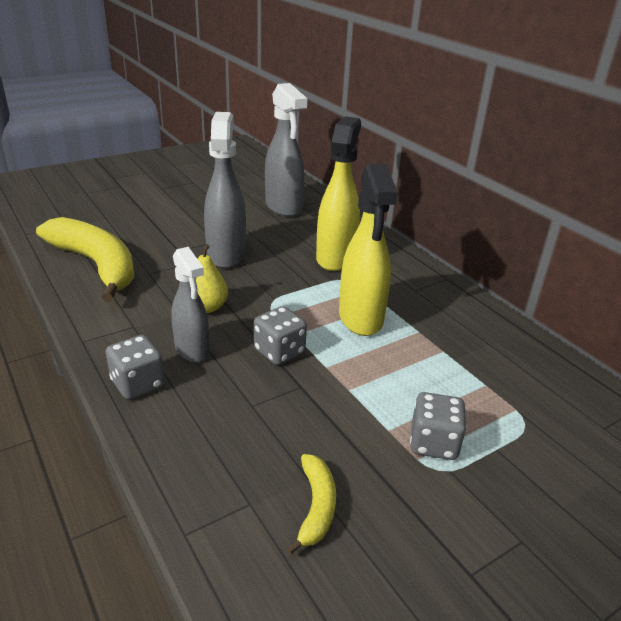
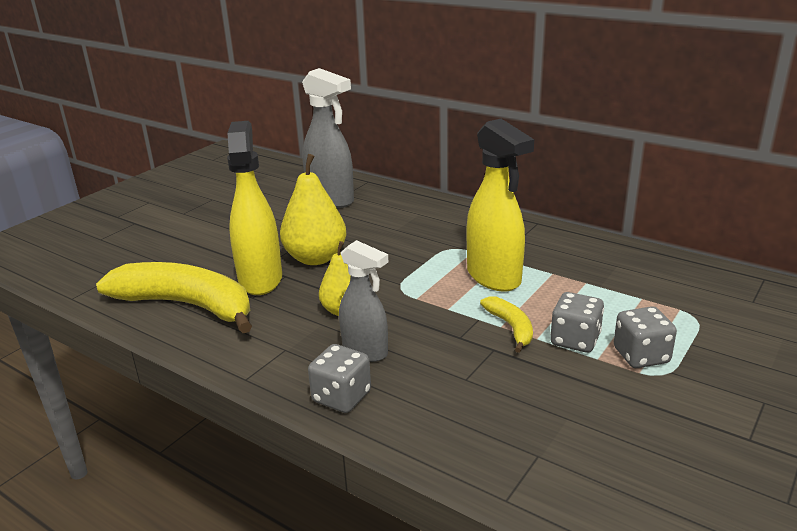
camera: 20 degrees left, 5 degrees down
(226, 255) = (315, 258): grey spray bottle -> yellow pear
(279, 351) = (448, 327): grey dice -> grey dice (575, 340)
(316, 506) = (594, 437): yellow banana -> yellow banana (511, 327)
(335, 258) = (423, 232): yellow spray bottle -> yellow spray bottle (260, 279)

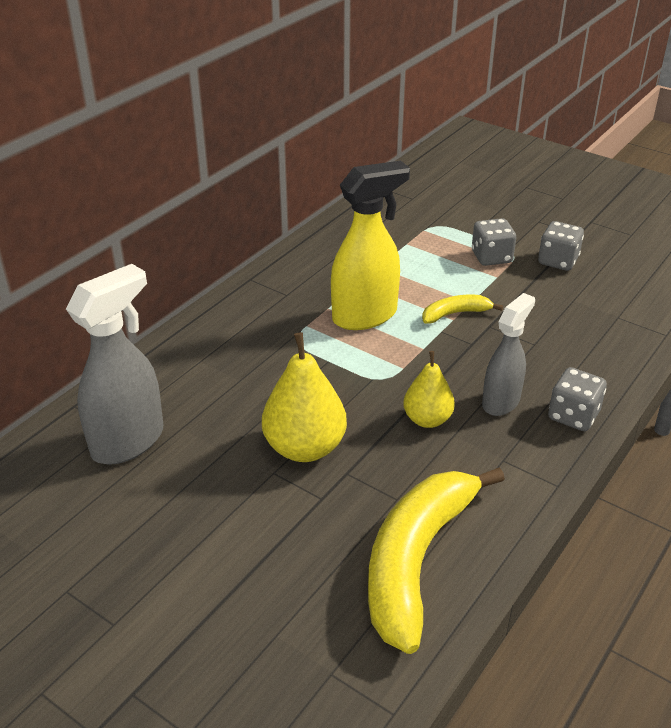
camera: 90 degrees left, 10 degrees up
(260, 279) = (354, 495): yellow spray bottle -> none
(575, 340) = (472, 283): grey dice -> grey dice (558, 261)

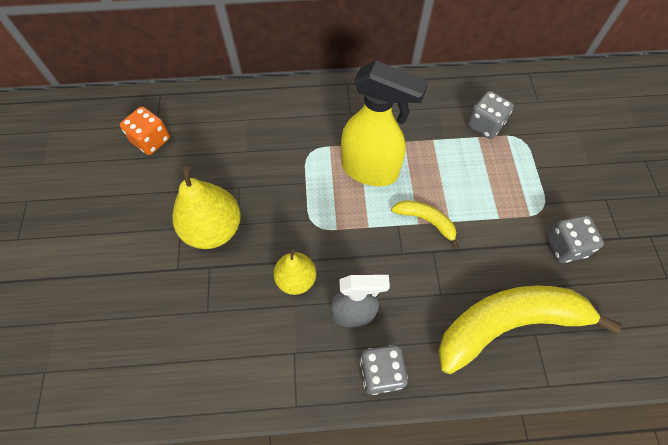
camera: 50 degrees right, 25 degrees up
(129, 441) = (151, 140): grey spray bottle -> orange dice
(416, 561) = (160, 360): yellow banana -> yellow banana (508, 324)
(491, 257) = (520, 199): grey dice -> grey dice (485, 125)

